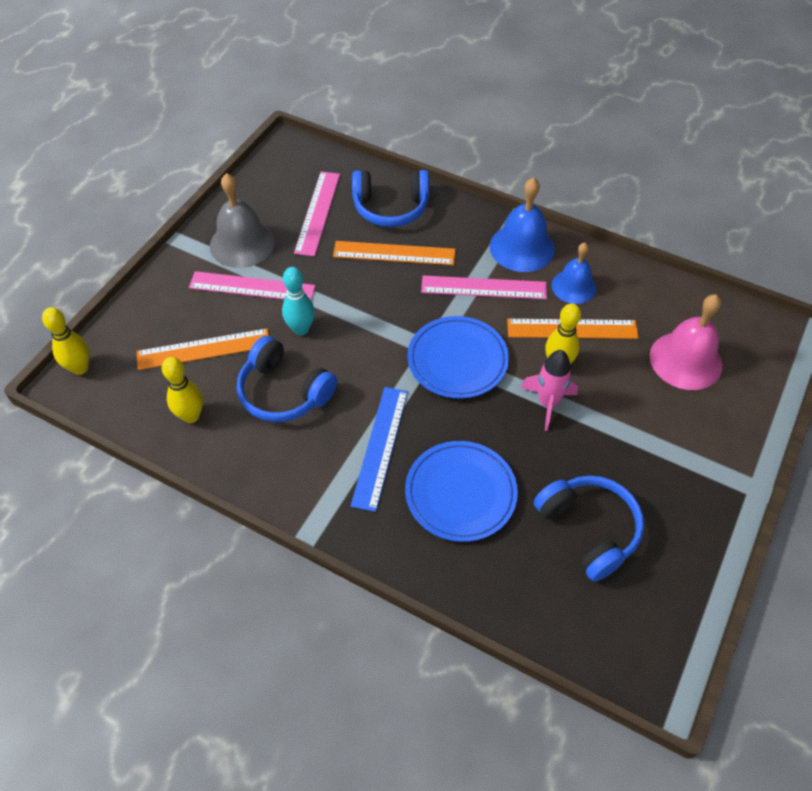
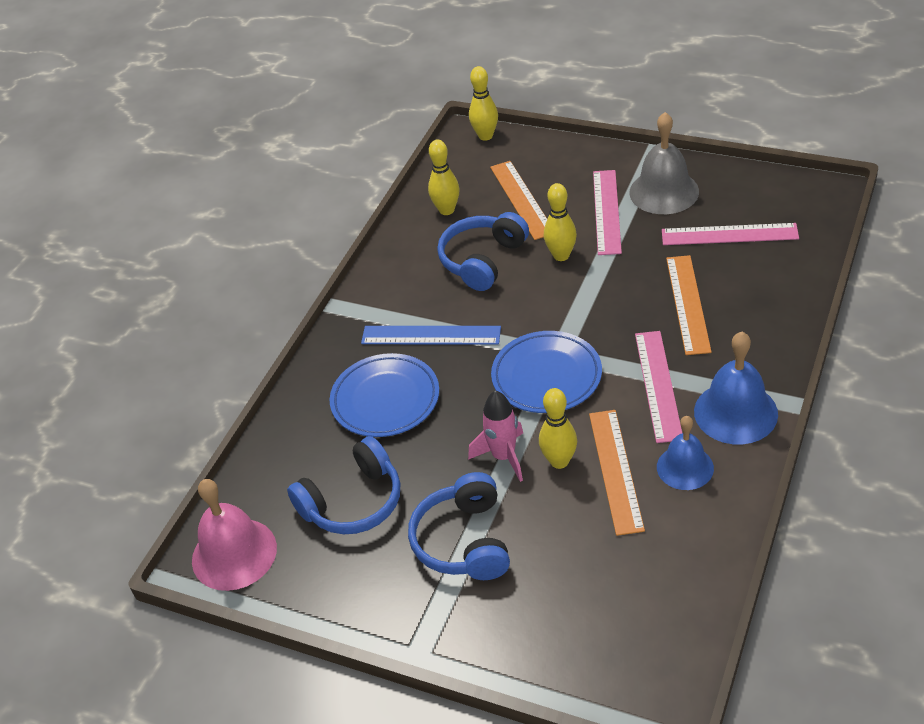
camera: 90 degrees right, 10 degrees down
(301, 329) = (561, 255): turquoise bowling pin -> yellow bowling pin
(391, 207) = (760, 289): blue headphones -> blue headphones (464, 541)
(685, 360) = (593, 585): pink bell -> pink bell (234, 554)

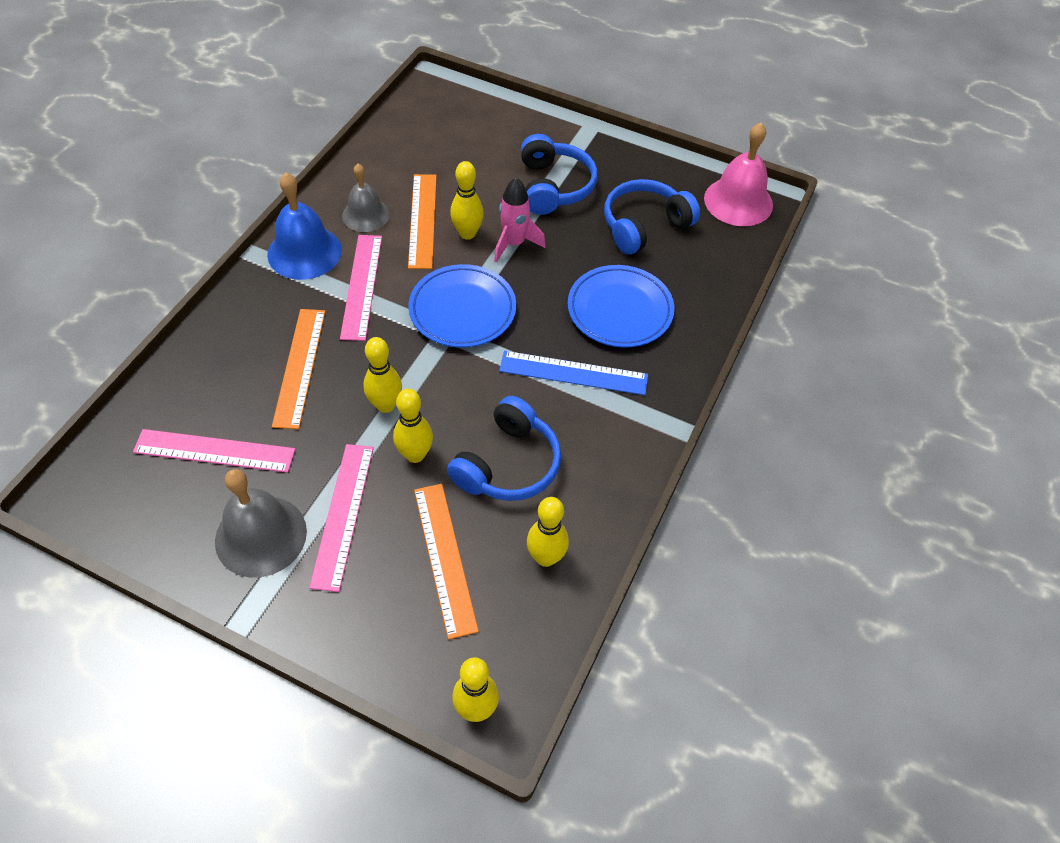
camera: 175 degrees right, 10 degrees up
(597, 286) = (386, 405): none -> yellow bowling pin
(685, 467) = (365, 215): blue bell -> grey bell

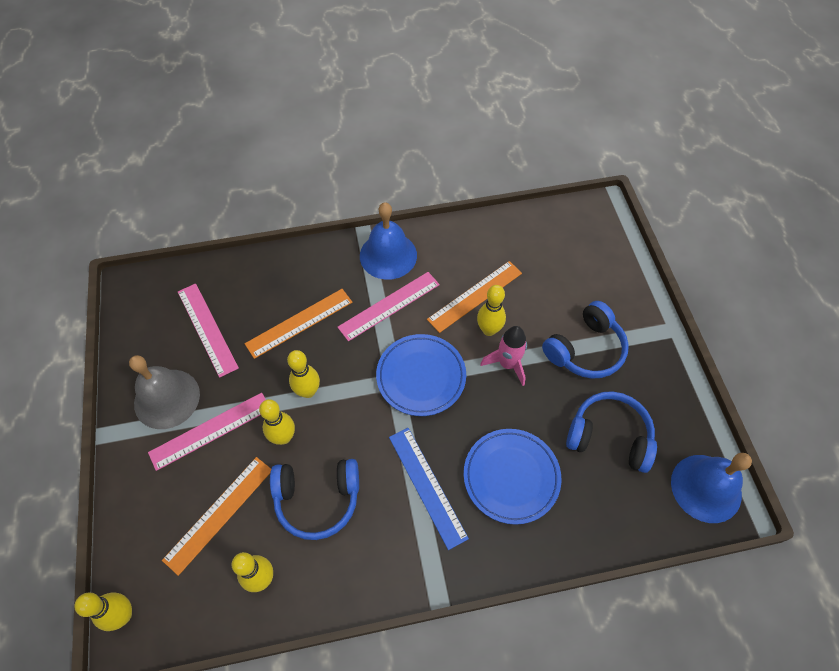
camera: 55 degrees right, 5 degrees up
(365, 215) = (448, 262): grey bell -> none
(738, 201) = (706, 488): pink bell -> blue bell

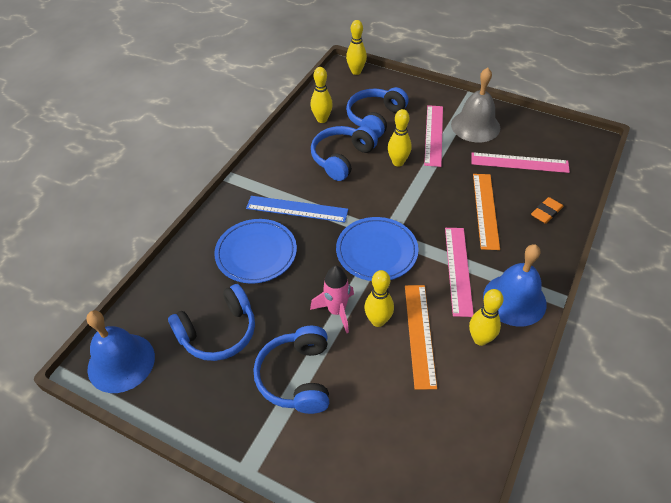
camera: 130 degrees right, 10 degrees down
(219, 514) = (375, 118): orange ruler -> blue headphones
(267, 278) = (546, 212): none -> orange eraser
(308, 391) = (421, 188): yellow bowling pin -> yellow bowling pin (480, 339)

